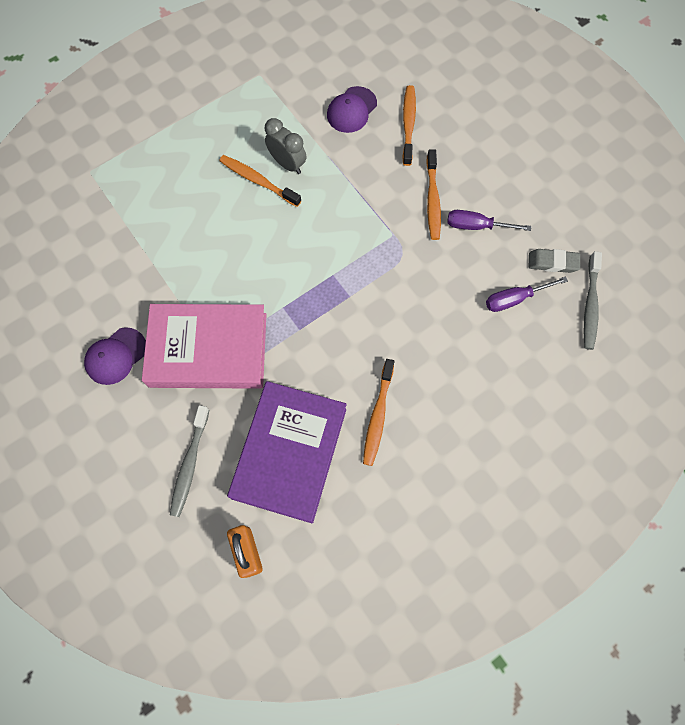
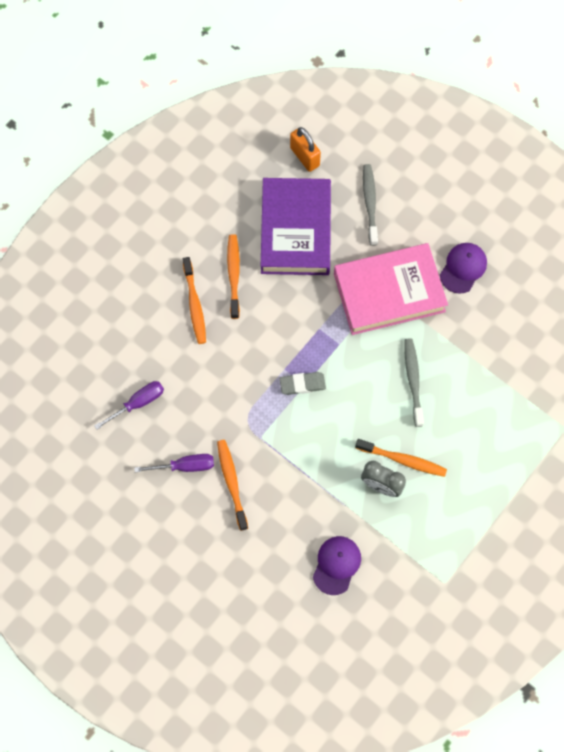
camera: 165 degrees right, 0 degrees up
(408, 124) = (274, 563): orange toothbrush -> orange toothbrush (194, 305)
(552, 262) = (108, 447): grey eraser -> grey eraser (302, 384)
(590, 305) = (70, 414): grey toothbrush -> grey toothbrush (413, 380)

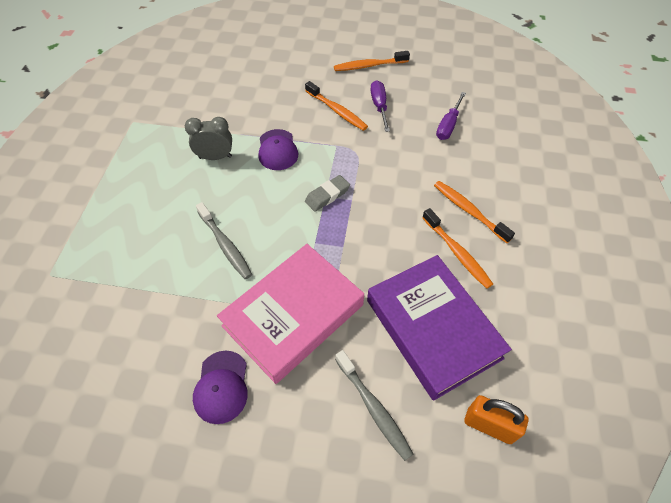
camera: 150 degrees right, 15 degrees down
(185, 466) = (379, 106): purple screwdriver -> purple screwdriver turned 120 degrees clockwise
(336, 565) = (225, 99): purple cap -> purple cap (277, 150)
(403, 460) = (204, 181): orange toothbrush -> orange toothbrush (369, 66)

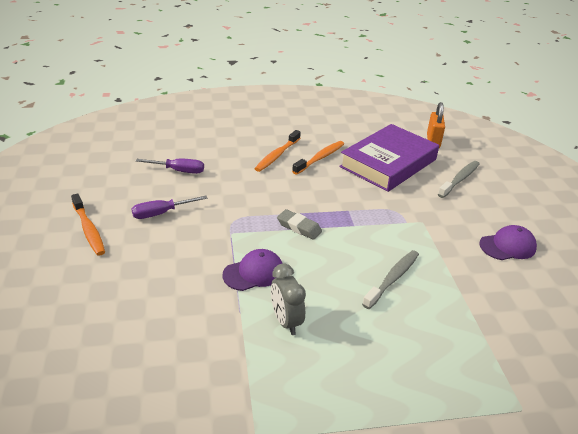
camera: 110 degrees left, 20 degrees down
(293, 315) = (427, 223): pink book -> none
(337, 111) = (176, 241): orange toothbrush -> none

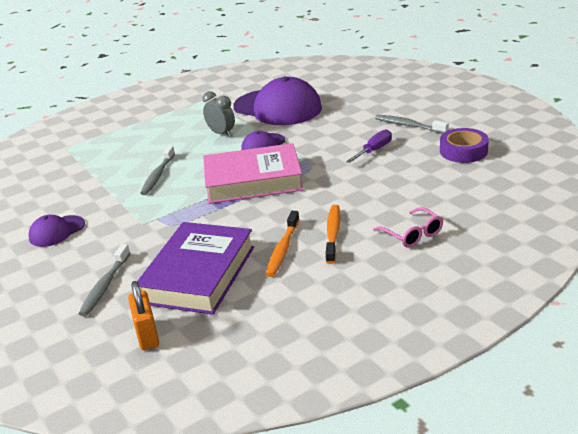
camera: 160 degrees right, 5 degrees down
(89, 230) = (409, 125): orange toothbrush -> grey toothbrush
(97, 179) = (463, 151): none -> purple tape
(176, 343) = (277, 108): none -> purple cap
(179, 171) = (408, 182): purple screwdriver -> none
(228, 136) = (412, 234): none -> pink glasses
(299, 227) = (253, 180): grey eraser -> pink book

